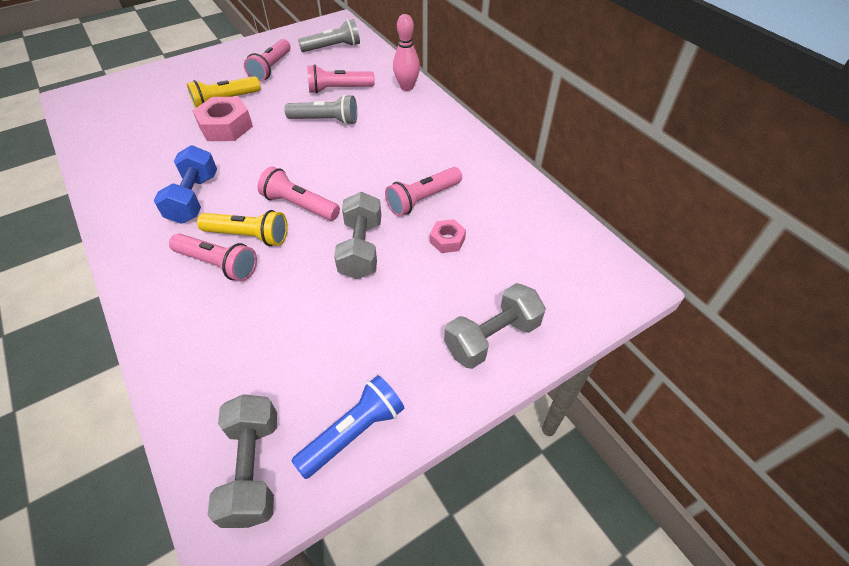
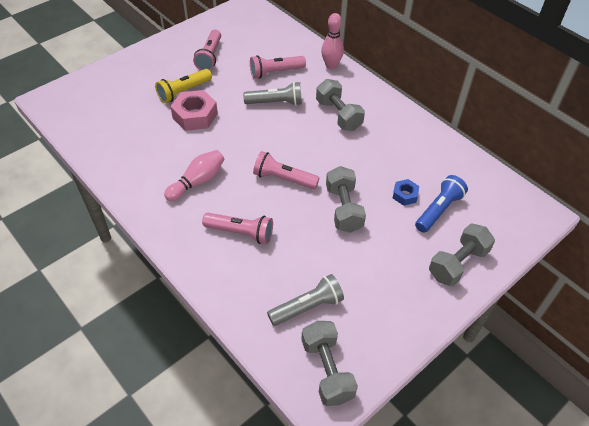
camera: 10 degrees left, 0 degrees up
(194, 198) = (197, 181): blue dumbbell -> pink bowling pin
(248, 236) = (254, 208): yellow flashlight -> none
(333, 47) = (255, 31): grey flashlight -> grey flashlight (307, 307)
(353, 432) = (385, 338): blue flashlight -> blue flashlight (438, 210)
(396, 140) = (338, 115): none -> grey dumbbell
(423, 199) = (376, 164): pink flashlight -> none
(447, 240) = (405, 195): pink nut -> blue nut

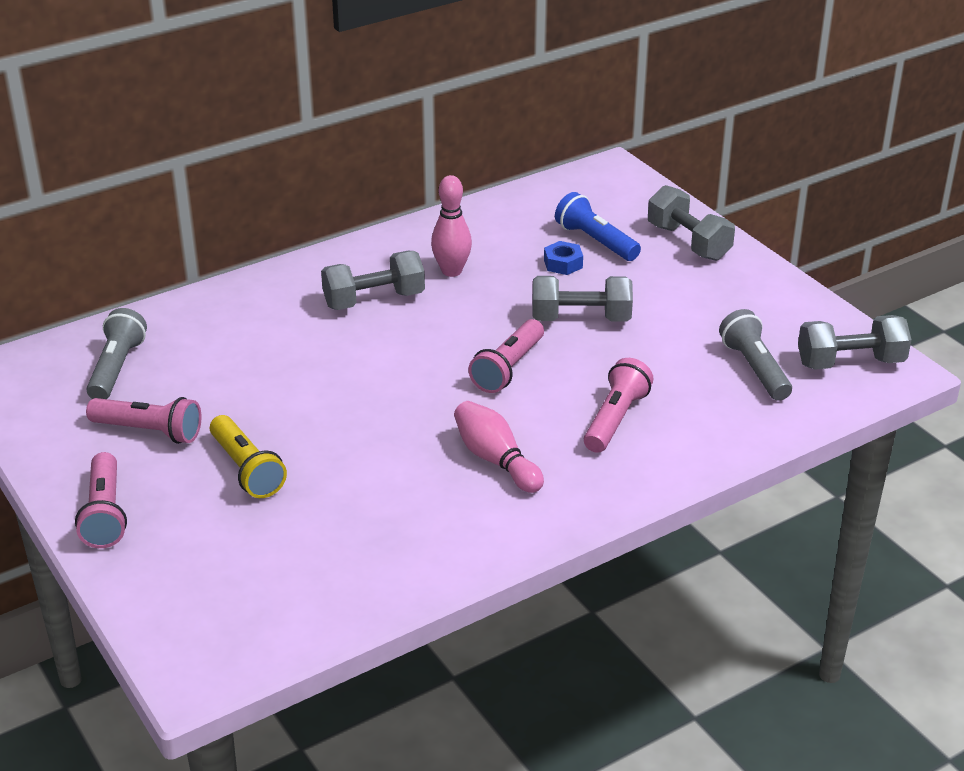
camera: 80 degrees left, 15 degrees down
(195, 116) = (323, 457): pink nut -> none
(275, 72) = (234, 354): pink flashlight -> pink flashlight (105, 514)
(275, 103) = (319, 361): grey flashlight -> grey flashlight (116, 368)
(331, 65) = (241, 293): pink bowling pin -> pink bowling pin (451, 271)

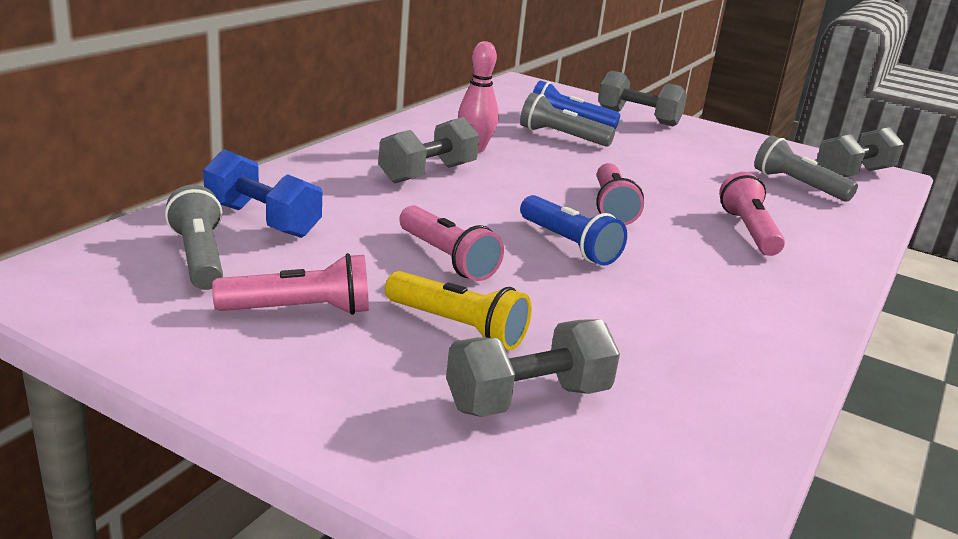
camera: 30 degrees left, 10 degrees down
(105, 514) = (326, 408): pink flashlight -> pink flashlight (447, 258)
(189, 337) = (262, 220): none -> blue dumbbell
(418, 405) = (569, 245): none -> blue flashlight
(496, 460) = (695, 276): pink bowling pin -> none
(563, 264) = (562, 137): blue nut -> grey flashlight
(581, 319) = (624, 169): grey dumbbell -> grey dumbbell (528, 399)

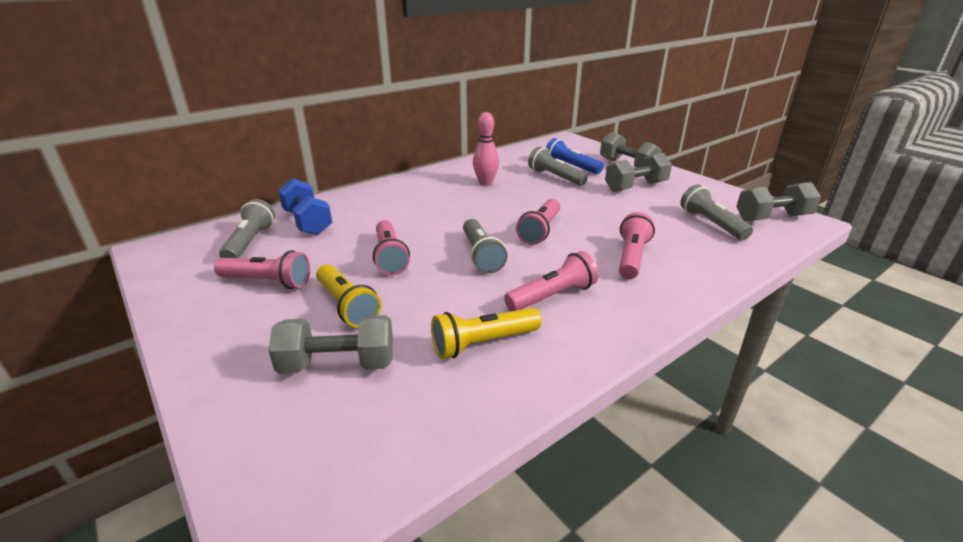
camera: 25 degrees right, 5 degrees up
(428, 173) = (437, 198): grey dumbbell -> grey dumbbell (635, 187)
(569, 245) = (481, 255): blue flashlight -> grey flashlight
(679, 347) = (483, 343): none -> yellow flashlight
(704, 285) = (552, 296): none -> pink flashlight

